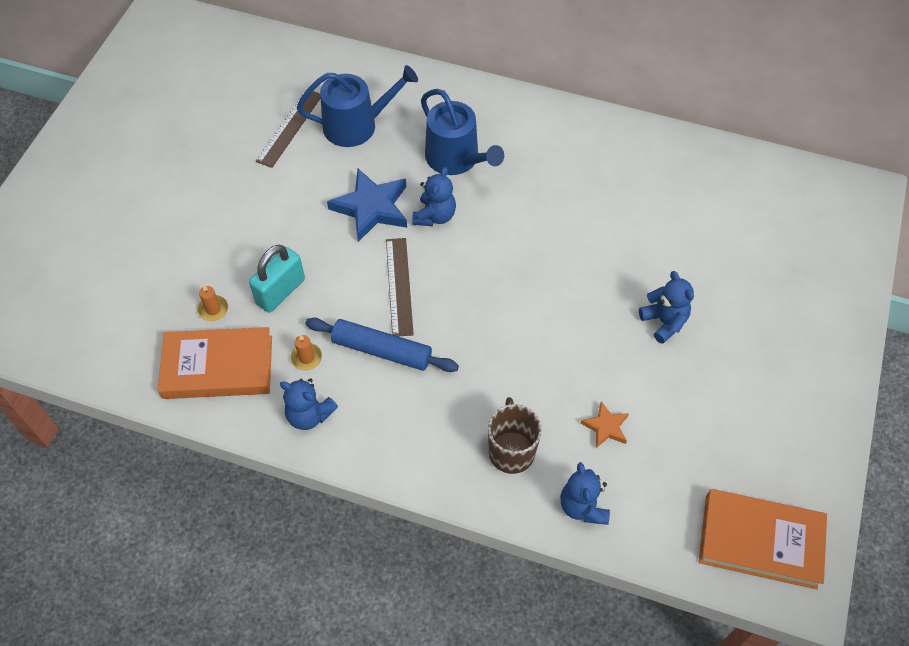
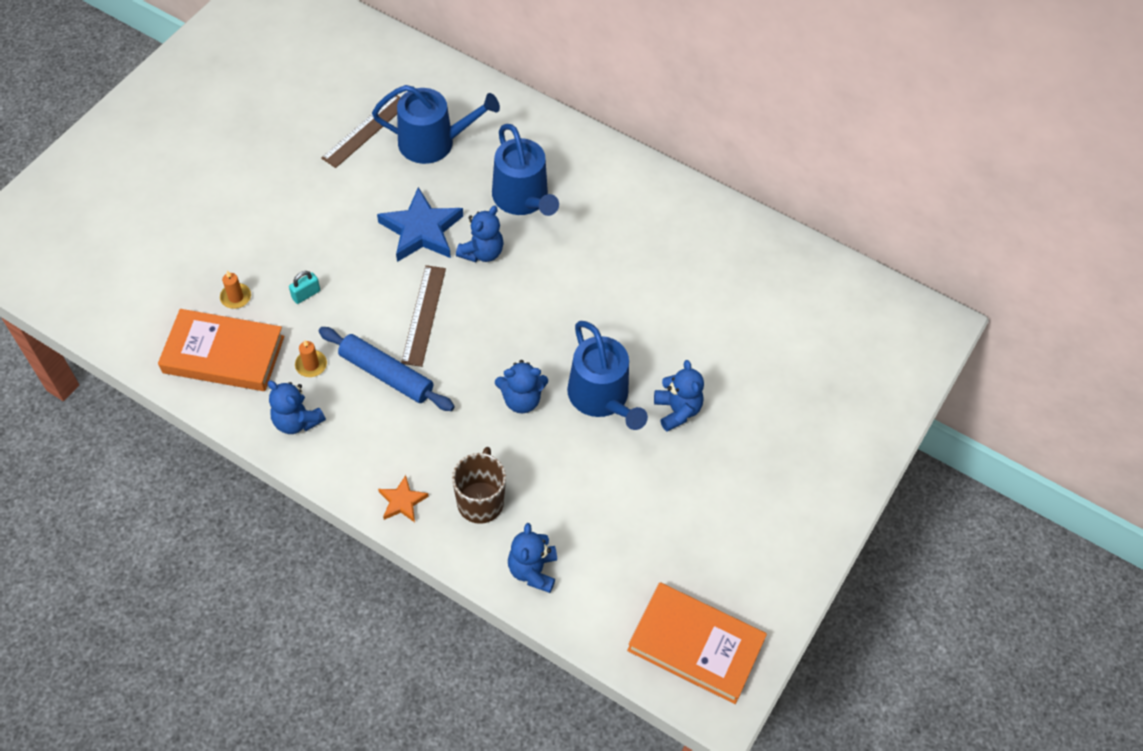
camera: 10 degrees right, 0 degrees up
(280, 291) = (306, 294): turquoise padlock -> turquoise padlock, size x0.52
(517, 345) = (521, 399): none -> blue teddy bear
(591, 325) = (601, 397): none -> blue watering can
(605, 427) = (581, 500): orange star -> orange star (402, 501)

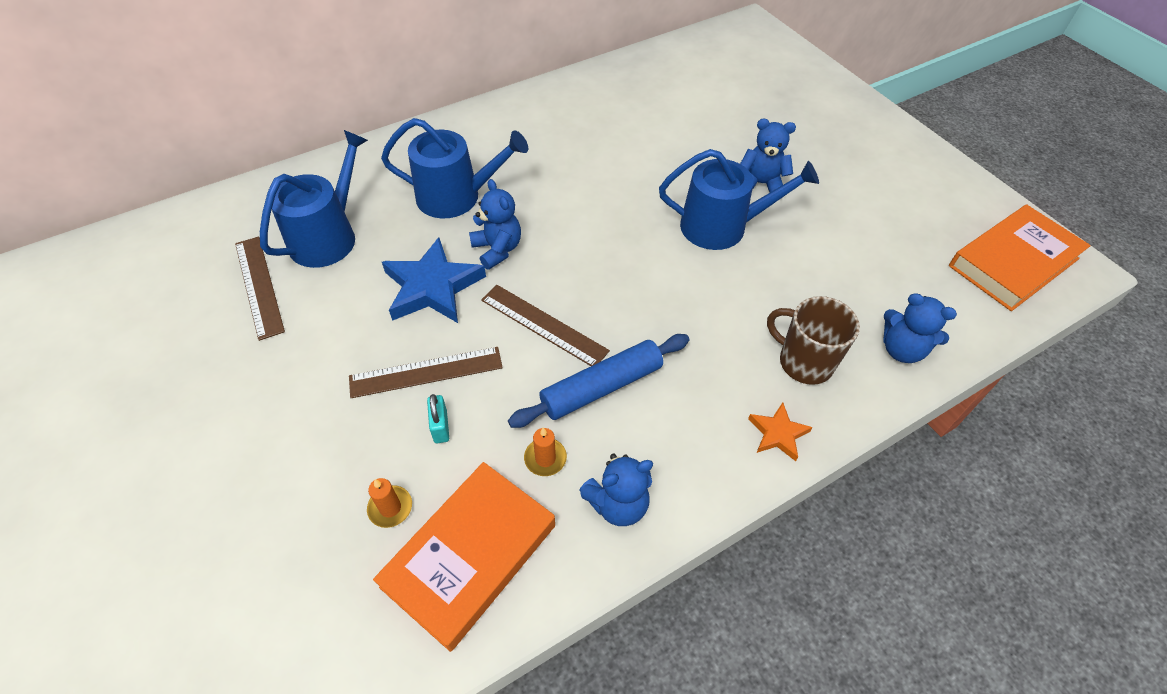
camera: 60 degrees left, 5 degrees down
(345, 264) = (426, 372): none -> brown ruler
(521, 399) = (694, 284): blue teddy bear -> none

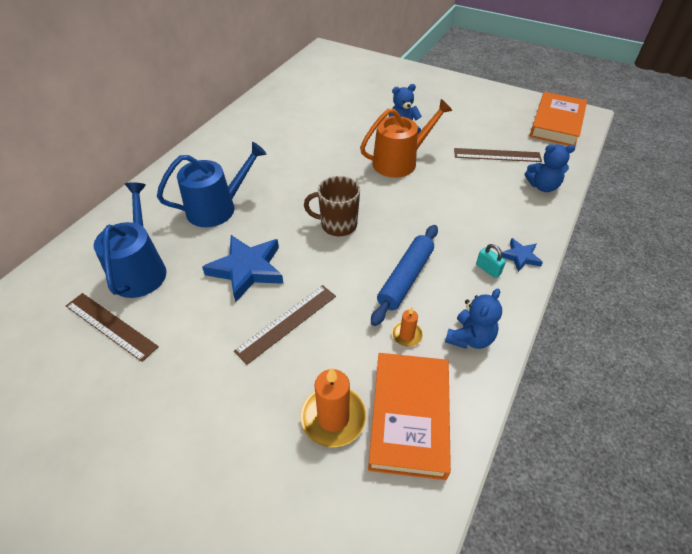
camera: 30 degrees left, 5 degrees down
(390, 508) = (333, 417): orange candle -> orange candle, size x1.87
(440, 426) = (325, 350): turquoise padlock -> turquoise padlock (488, 269)
(497, 249) = (273, 228): blue teddy bear -> none
(543, 325) = (340, 259): brown ruler -> brown ruler (497, 155)
(722, 226) = (399, 162): blue watering can -> orange watering can
(778, 434) = (520, 257): orange star -> blue star
(804, 362) = (502, 214): brown mug -> brown mug (337, 225)

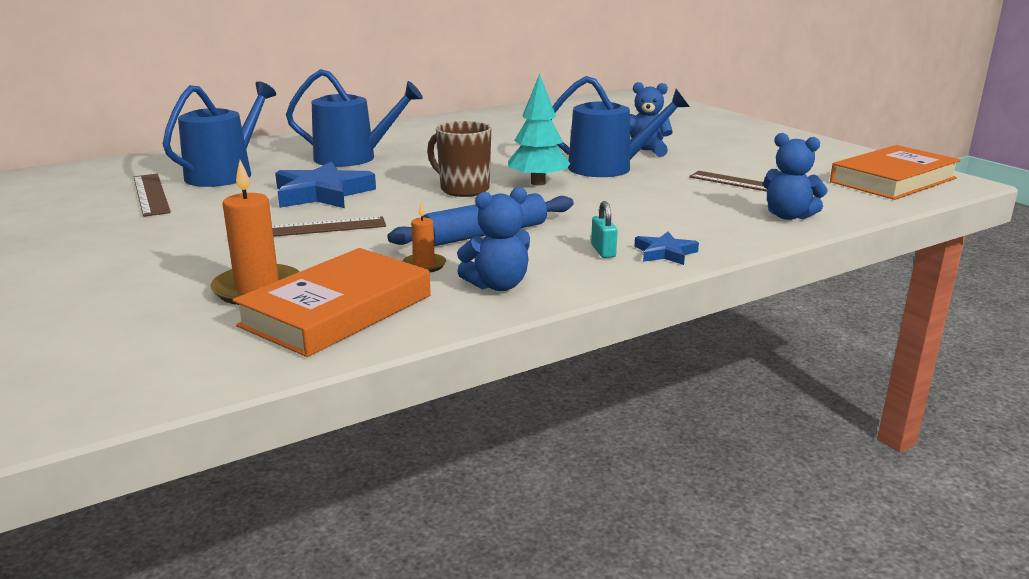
camera: 30 degrees right, 25 degrees down
(376, 198) = (538, 183): none -> turquoise tree
(399, 162) = (608, 168): orange watering can -> blue watering can

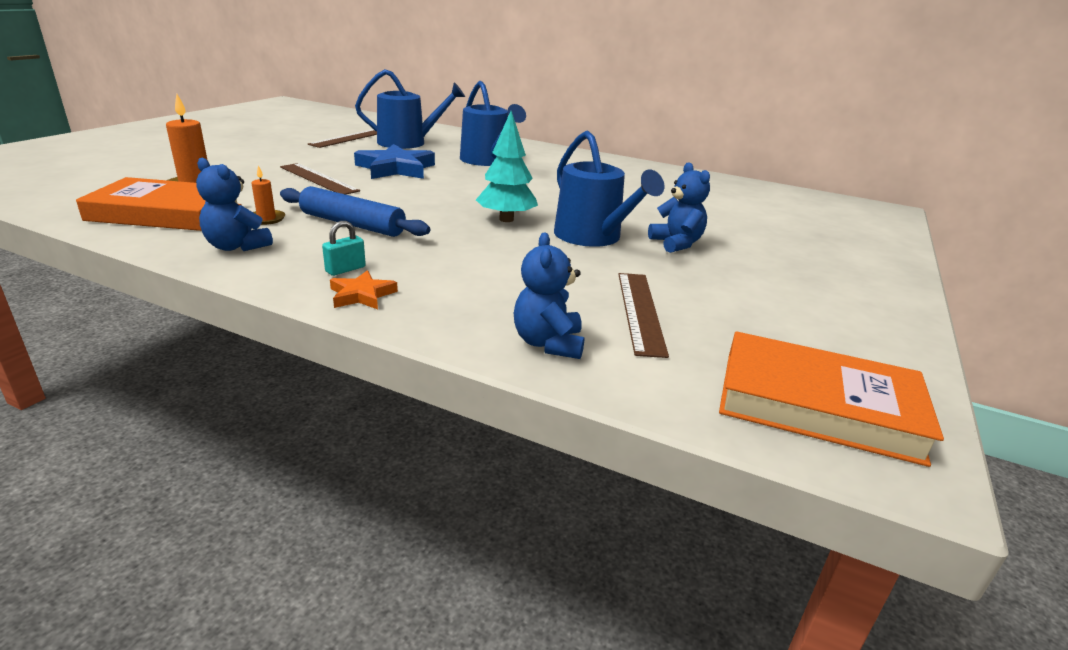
camera: 55 degrees right, 5 degrees up
(463, 189) = (455, 200): brown mug -> none
(665, 253) = (362, 295): blue star -> orange star

